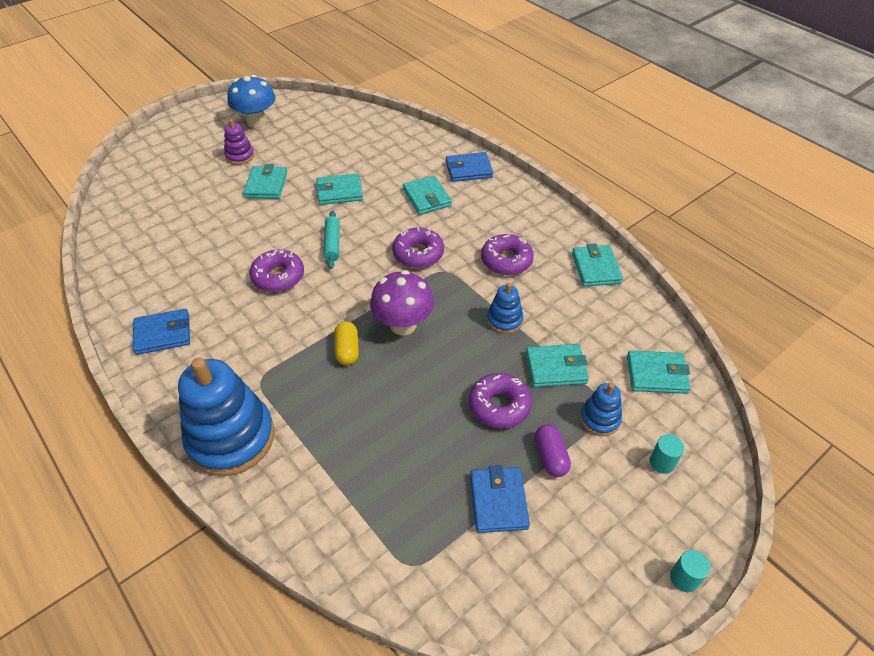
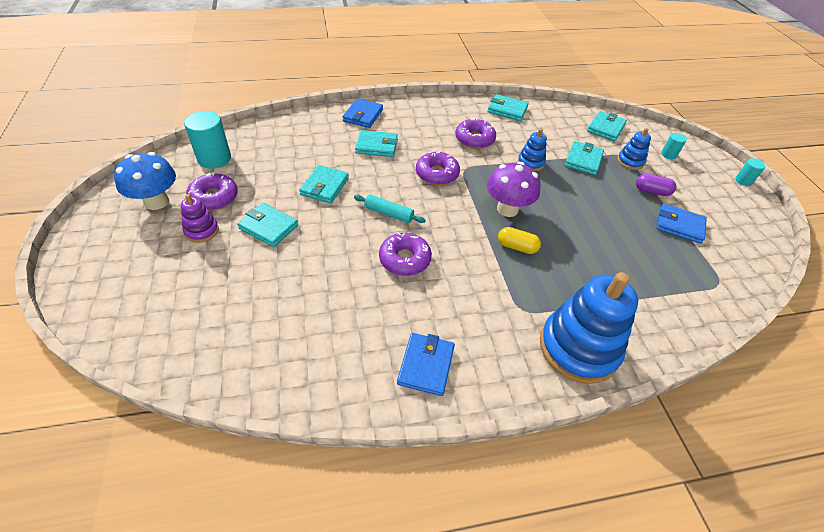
camera: 65 degrees left, 0 degrees up
(327, 121) = (214, 158): none -> turquoise cylinder
(499, 406) = (604, 195): purple donut -> purple donut (214, 197)

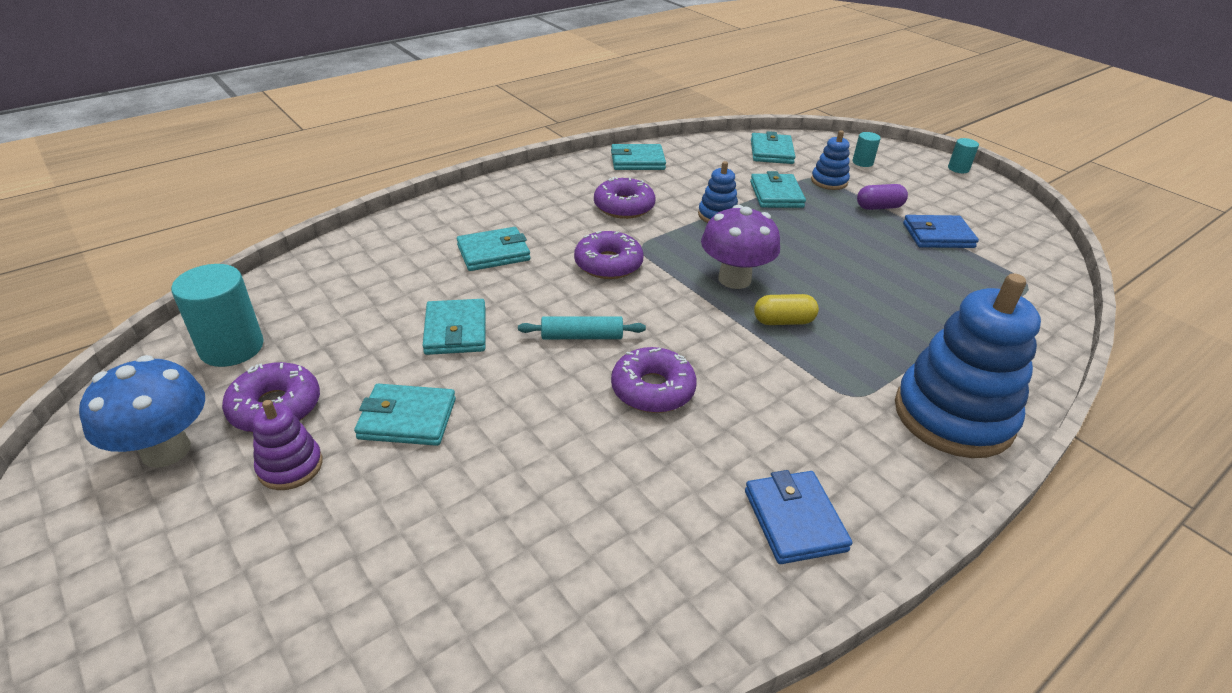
camera: 25 degrees left, 10 degrees down
(363, 115) = (441, 218): blue wallet -> none

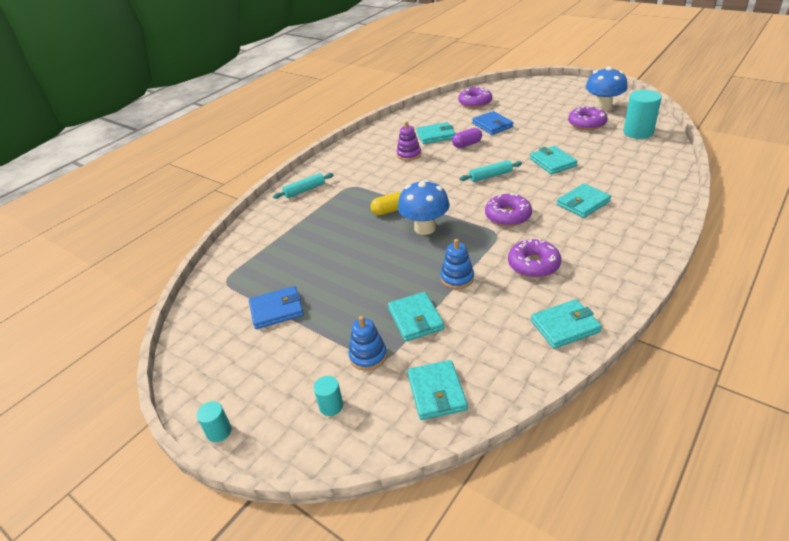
camera: 170 degrees right, 0 degrees up
(290, 466) = (556, 114): purple stacking toy -> purple stacking toy (409, 155)
(407, 419) = (533, 133): turquoise wallet -> turquoise wallet (436, 135)
(652, 389) = (443, 165): purple donut -> purple donut (475, 102)
(734, 279) = (425, 228): purple mushroom -> blue mushroom
(794, 520) = (373, 145): blue wallet -> blue wallet (492, 125)
(879, 207) = (321, 331): purple capsule -> purple capsule (467, 144)
(953, 416) = (304, 190): blue stacking toy -> turquoise rolling pin

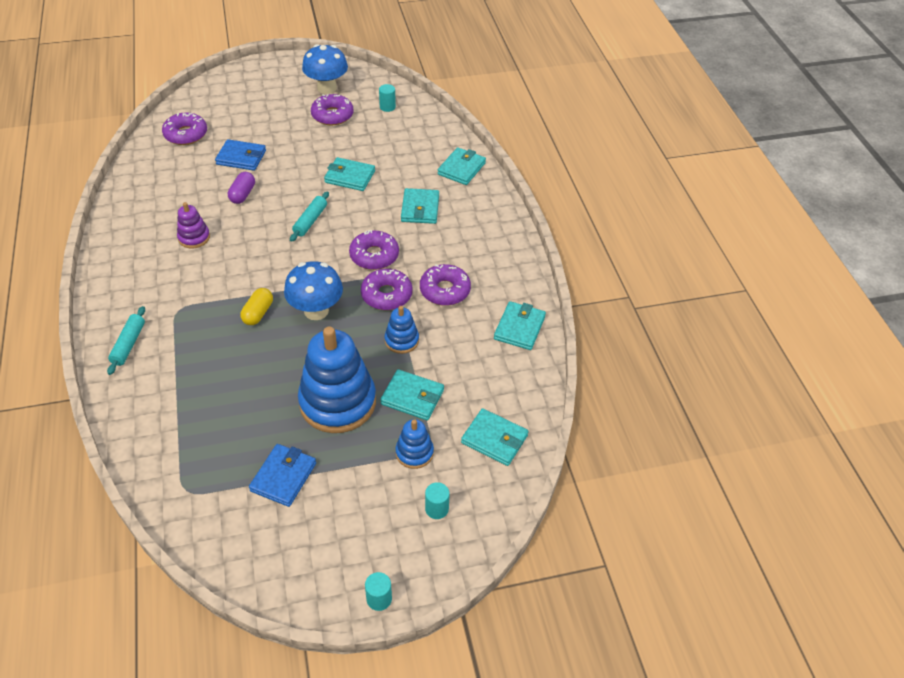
camera: 55 degrees left, 10 degrees up
(365, 289) = (338, 402): none -> blue stacking toy
(436, 135) = (194, 199): turquoise wallet -> turquoise wallet (461, 169)
(484, 244) = (386, 295): none -> purple donut
(638, 132) = (387, 107): turquoise cylinder -> turquoise cylinder, size x0.52

